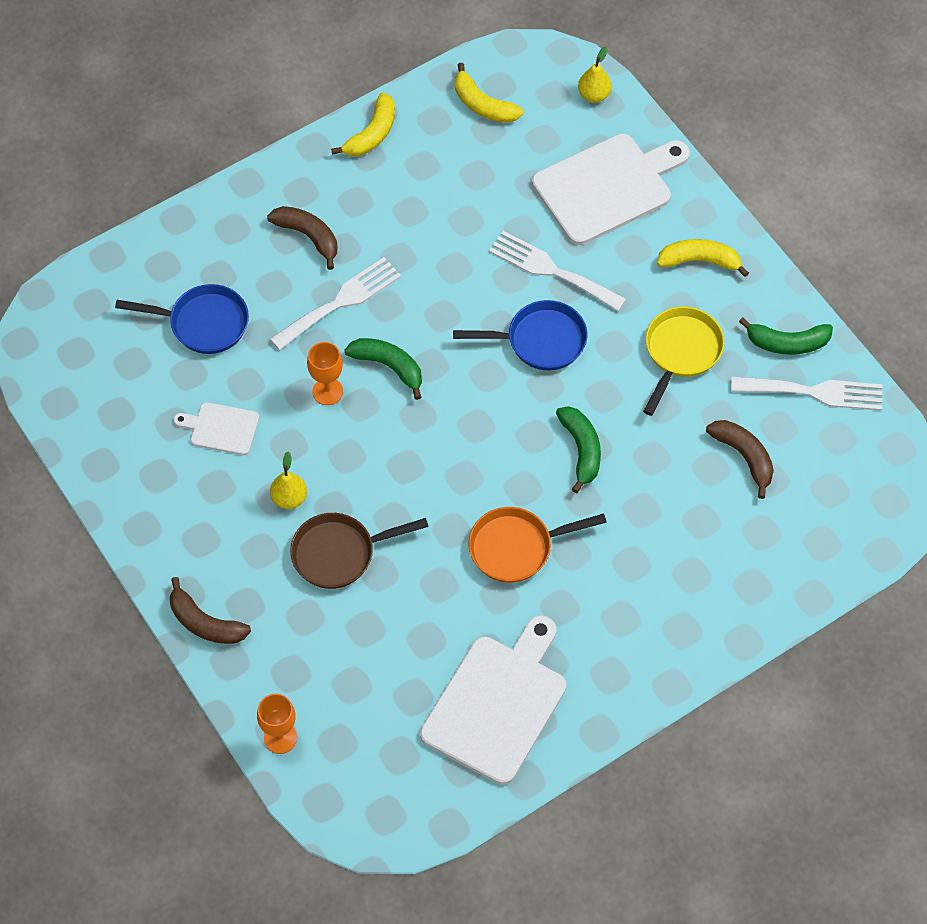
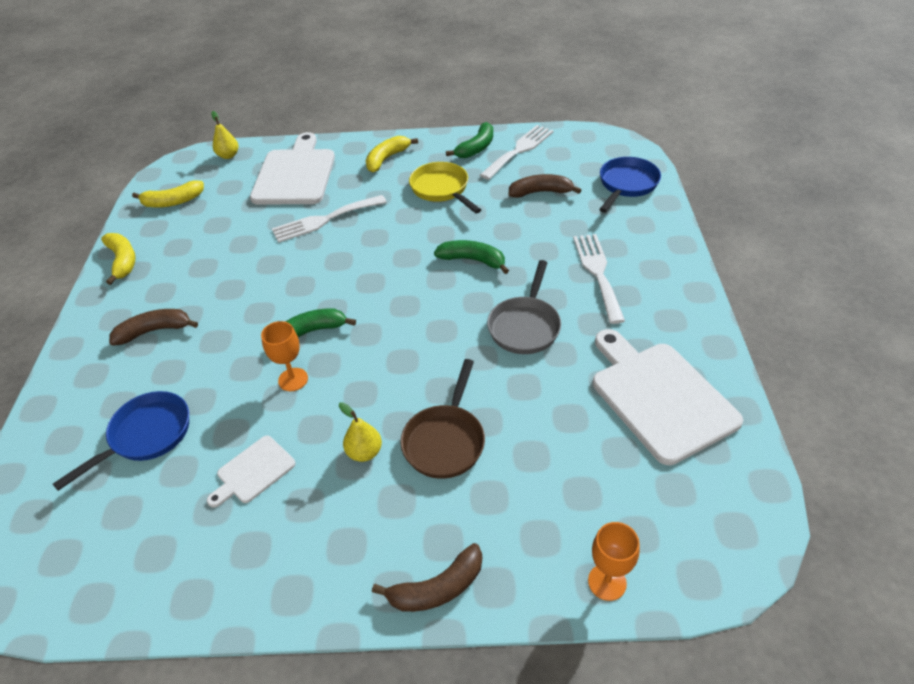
camera: 55 degrees left, 15 degrees down
(340, 302) = (227, 336): white fork -> white fork (598, 273)
(516, 547) = (525, 326): orange pan -> grey pan
(540, 340) = (370, 246): blue pan -> blue pan (627, 185)

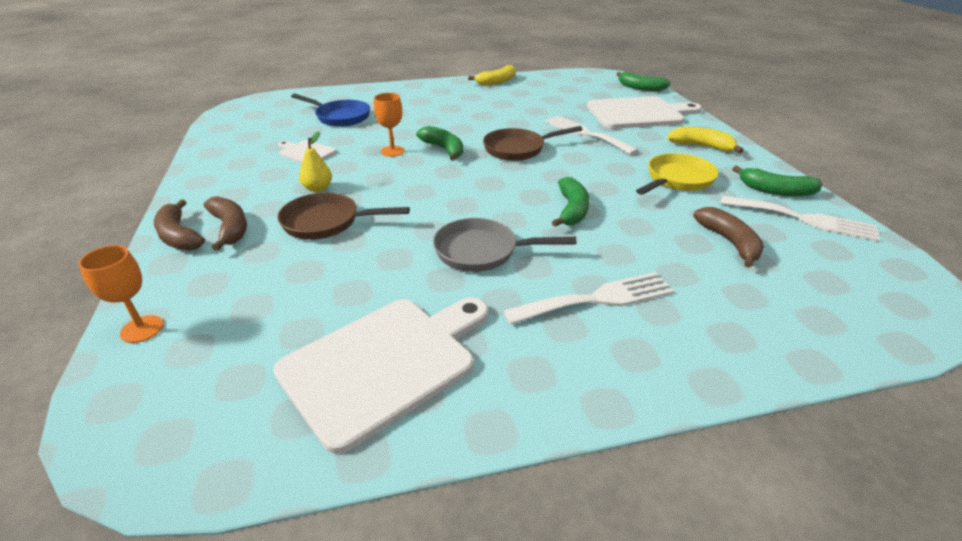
camera: 75 degrees right, 10 degrees down
(154, 331) = (432, 102): brown banana -> brown banana (230, 228)
(173, 202) = (569, 82): yellow banana -> none
(228, 155) = (640, 88): yellow pear -> green banana
(337, 274) = (518, 149): none -> brown pan
(627, 185) = (819, 317): blue pan -> none

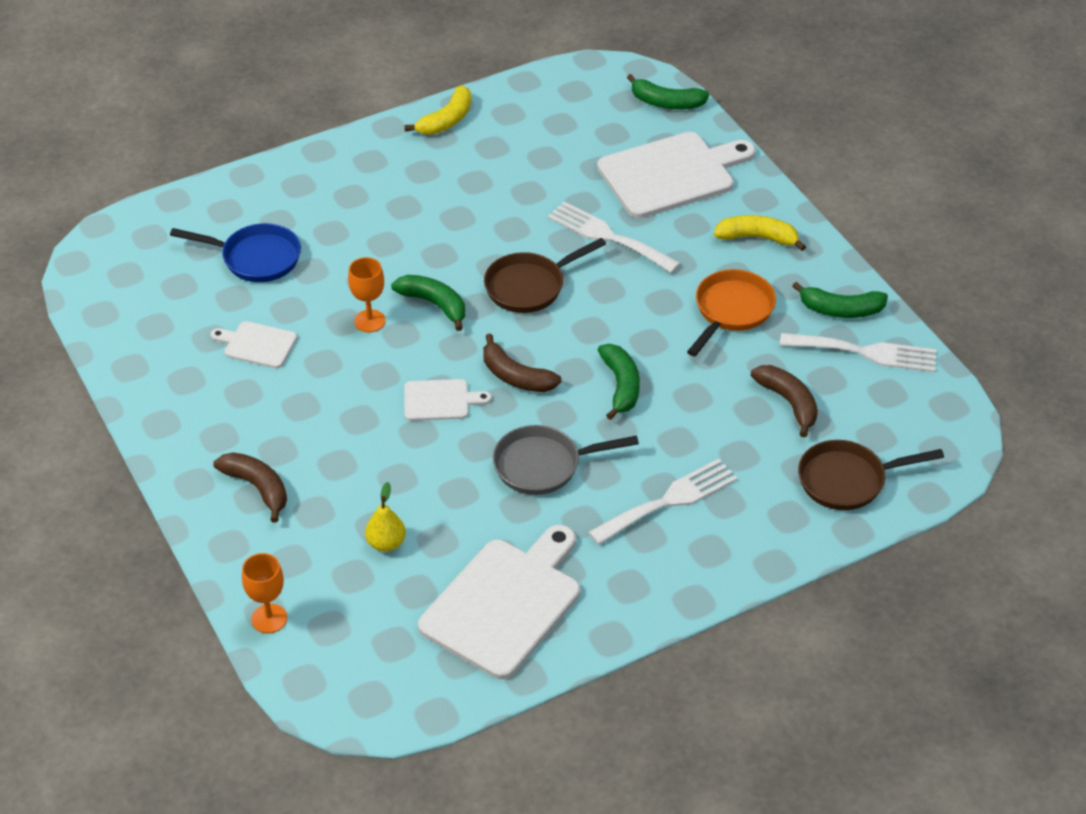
camera: 15 degrees left, 10 degrees up
(179, 236) = (209, 510): brown banana -> brown banana (516, 376)
(318, 188) = (316, 408): yellow pear -> yellow pear (386, 543)
(326, 222) = (358, 458): brown pan -> brown pan (847, 480)
(416, 198) = (440, 400): none -> white cutting board
(677, 180) = (731, 311): yellow pan -> orange pan

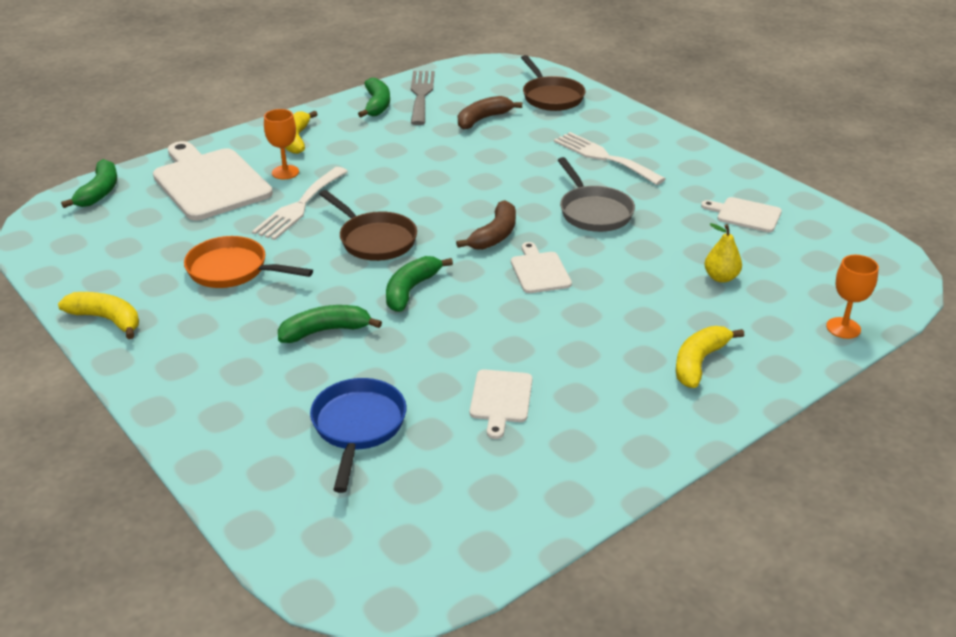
camera: 100 degrees left, 10 degrees down
(257, 488) = (699, 362): brown banana -> yellow banana
(369, 321) = (444, 327): orange goblet -> orange goblet (285, 172)
(505, 603) = (745, 214): white cutting board -> white cutting board, size x0.50
(621, 386) = (489, 185): green banana -> green banana (325, 331)
(731, 311) = (387, 145): orange pan -> orange pan (233, 270)
(866, 352) = (421, 95): white fork -> grey fork

